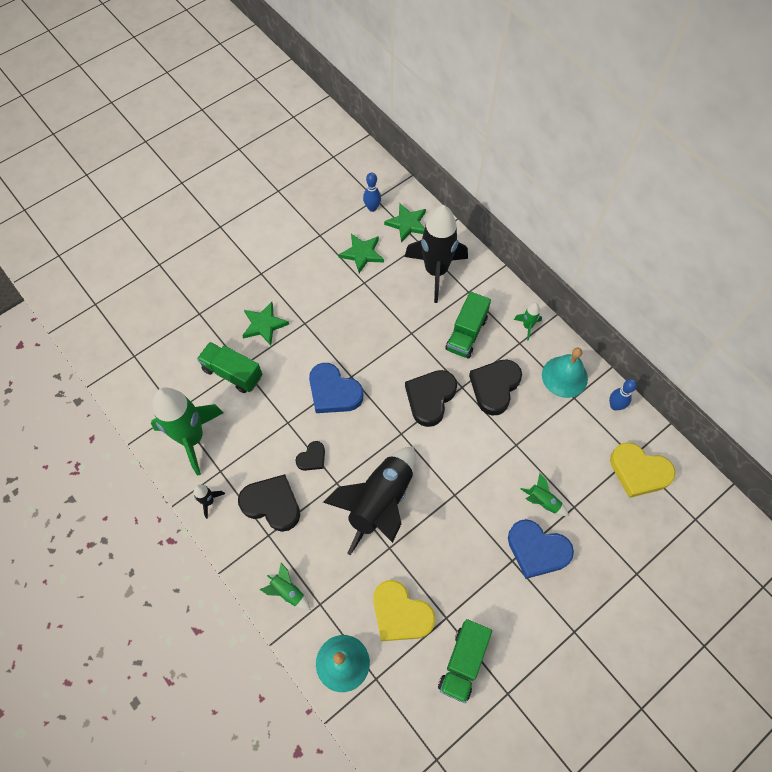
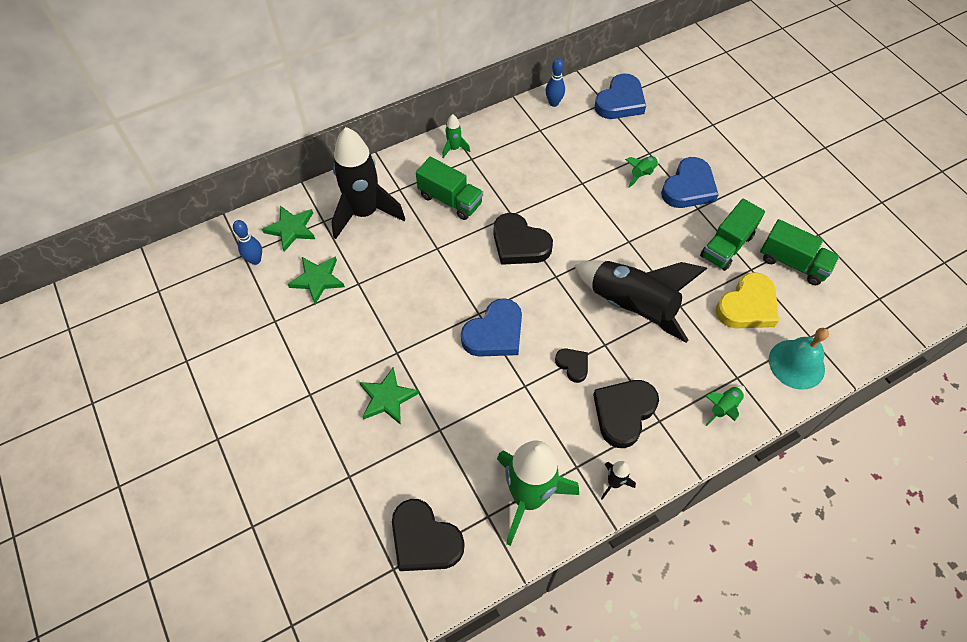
camera: 80 degrees left, 5 degrees down
(232, 373) = (447, 441): green truck -> green truck (726, 246)
(494, 387) = (517, 188): black heart -> black heart (424, 539)
(564, 376) = (516, 132): turquoise bell -> none
(639, 471) = (620, 101): yellow heart -> blue heart

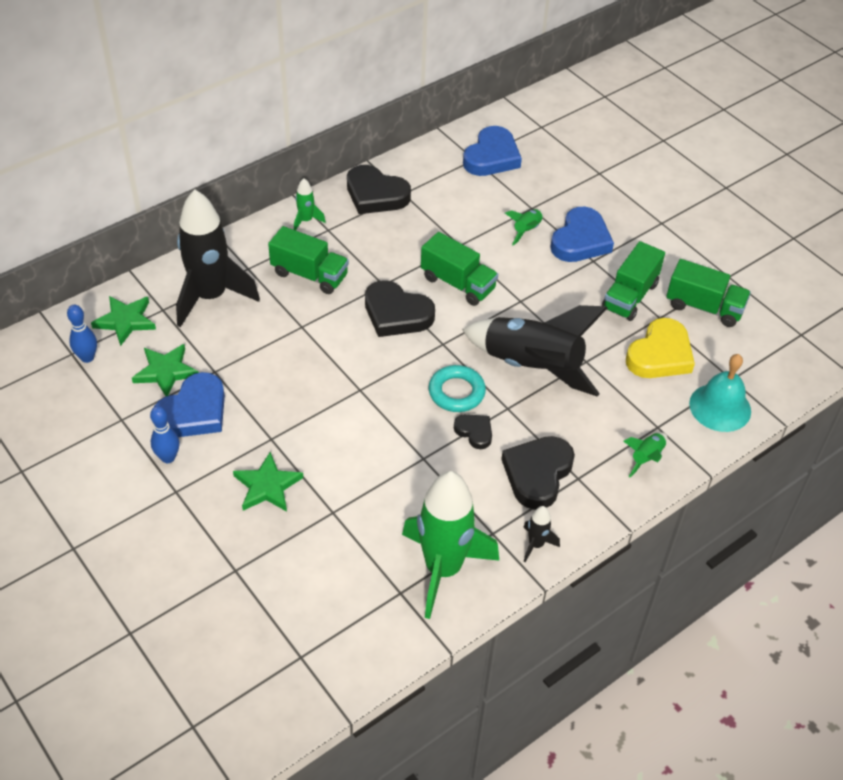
camera: 10 degrees left, 10 degrees down
(424, 539) = (332, 623): black heart -> black heart (376, 195)
(495, 333) = (381, 408): blue heart -> blue heart (194, 412)
(553, 103) = (415, 164): blue bowling pin -> blue bowling pin (168, 457)
(562, 324) = (456, 392): none -> turquoise ring
(576, 220) = (458, 283): none -> green truck

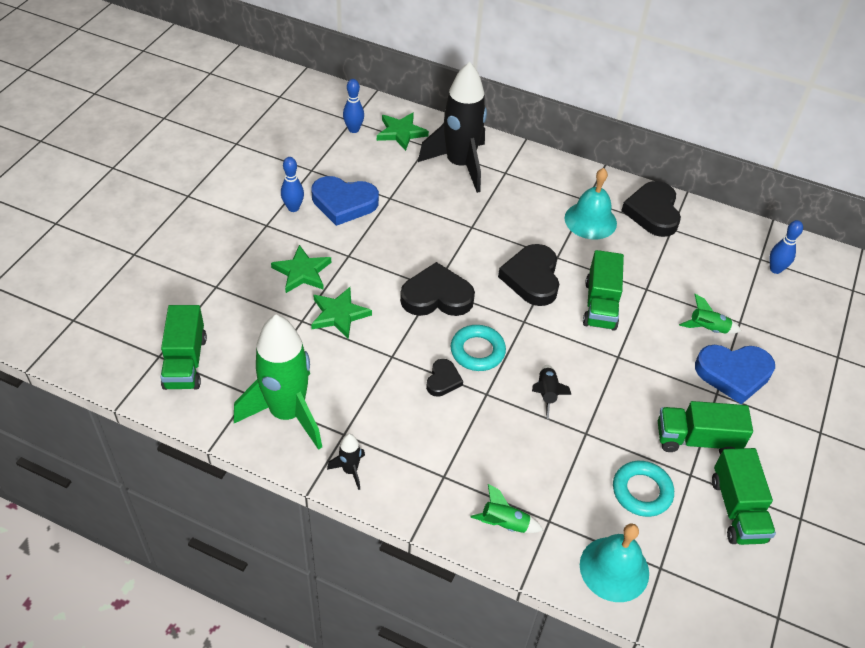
camera: 60 degrees right, 0 degrees up
(165, 371) = (370, 173): green star -> green star (339, 314)
(306, 220) = (584, 183): green rocket -> none
(309, 275) = (529, 209): green truck -> green truck (185, 362)
(355, 240) = (590, 220): none -> turquoise bell
(492, 157) = (775, 269): blue heart -> blue bowling pin
(532, 367) = (546, 394): black rocket -> black rocket, size x0.42
(537, 474) = (427, 443): black heart -> black heart (436, 296)
(660, 355) = (642, 491): yellow heart -> turquoise ring

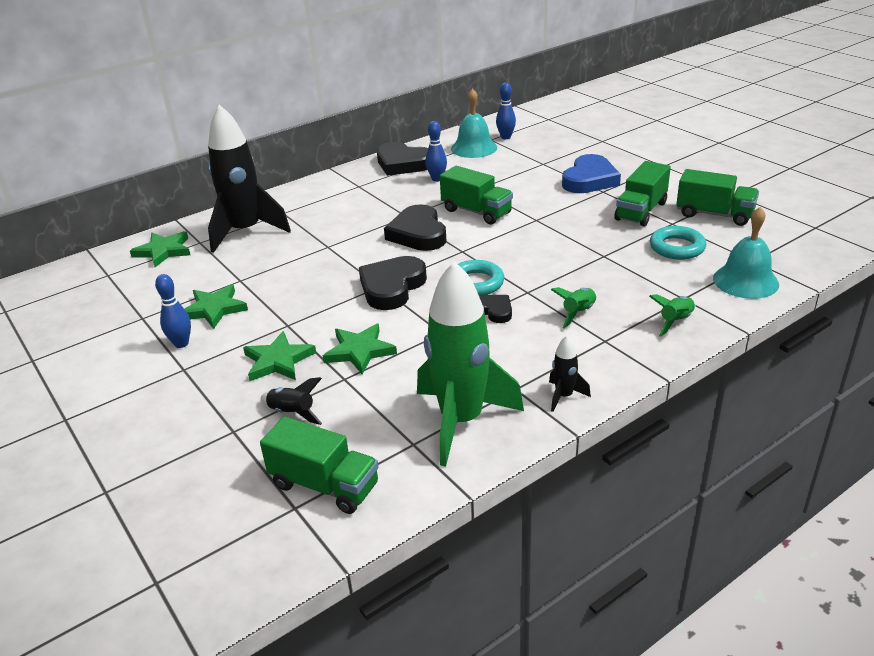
camera: 55 degrees left, 15 degrees down
(344, 203) = (214, 309): blue heart -> green star
(353, 129) = (121, 277): blue bowling pin -> blue bowling pin (437, 179)
(532, 278) = (418, 234): black heart -> black heart turned 45 degrees clockwise
(546, 394) = (550, 262): black rocket -> black rocket (292, 413)
(590, 220) = (382, 190): turquoise bell -> turquoise bell (474, 148)
(707, 329) = (539, 177): green rocket -> green rocket (578, 313)

